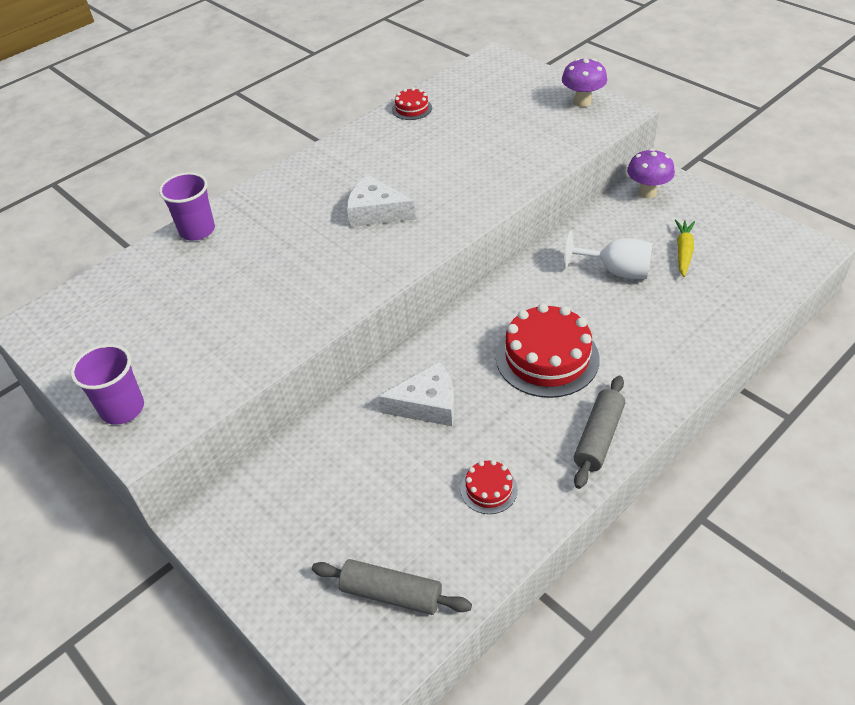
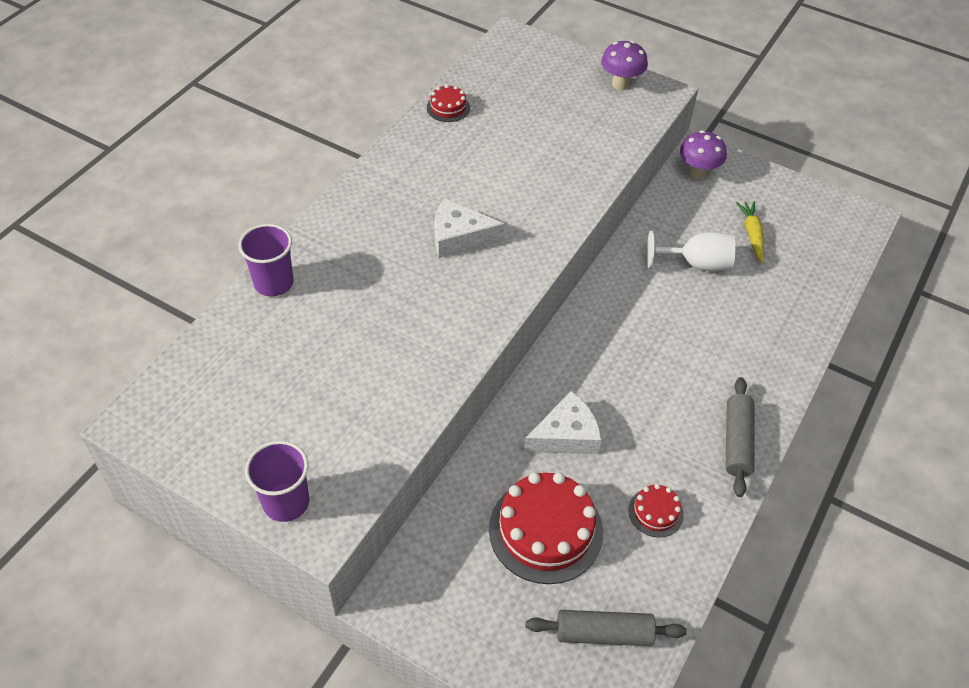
camera: 20 degrees left, 5 degrees up
(547, 358) = (663, 367): red cake -> red cake (545, 530)

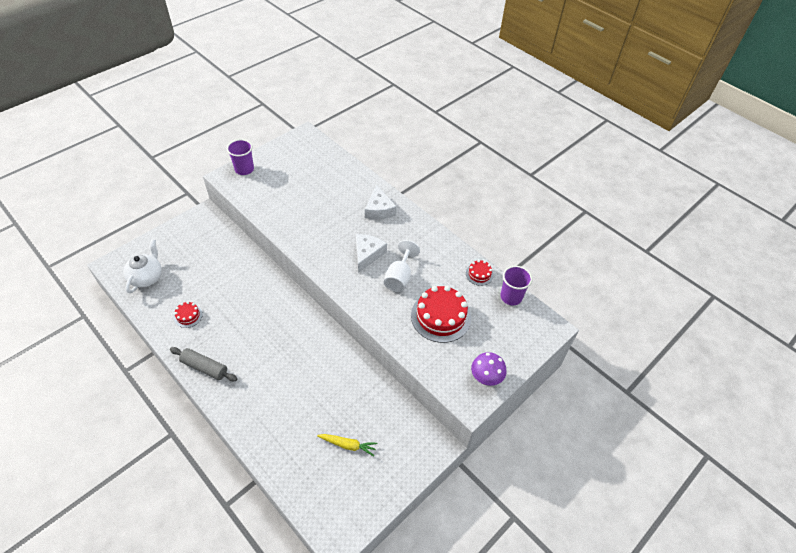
camera: 105 degrees right, 0 degrees up
(273, 283) = (363, 181): purple cup -> purple cup (511, 297)
(545, 530) = (204, 271): red cake -> red cake (441, 316)
(566, 435) = (248, 293): white cheese -> white cheese (379, 209)
(603, 633) = (147, 277): grey rolling pin -> white teapot
(696, 264) = (335, 399): white goblet -> white goblet (399, 277)
(698, 173) = (417, 434): purple mushroom -> none

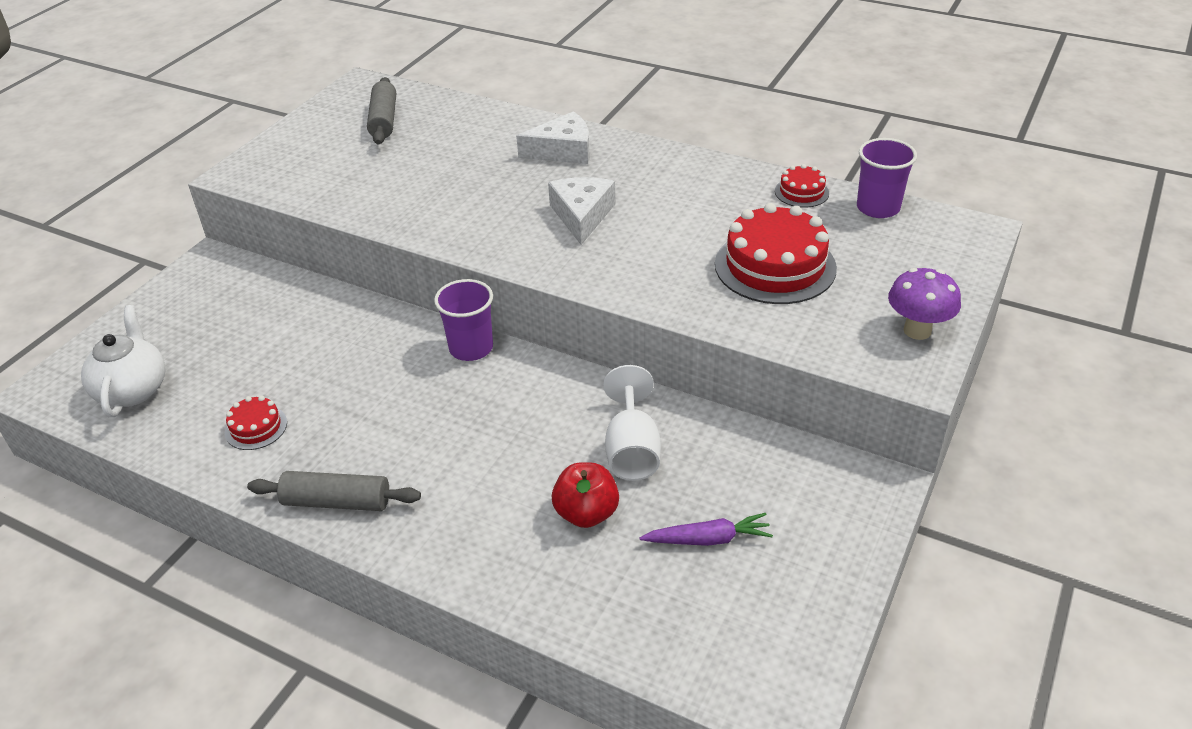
camera: 15 degrees left, 10 degrees down
(244, 169) = (269, 155): purple cup -> purple cup (471, 348)
(303, 412) = (586, 513): none -> red apple
(305, 162) = (384, 120): none -> grey rolling pin
(348, 445) = (708, 539): yellow carrot -> purple carrot
(379, 209) = (563, 151): white cheese -> white cheese turned 75 degrees counterclockwise
(399, 277) = (662, 232): white goblet -> white goblet (632, 450)

